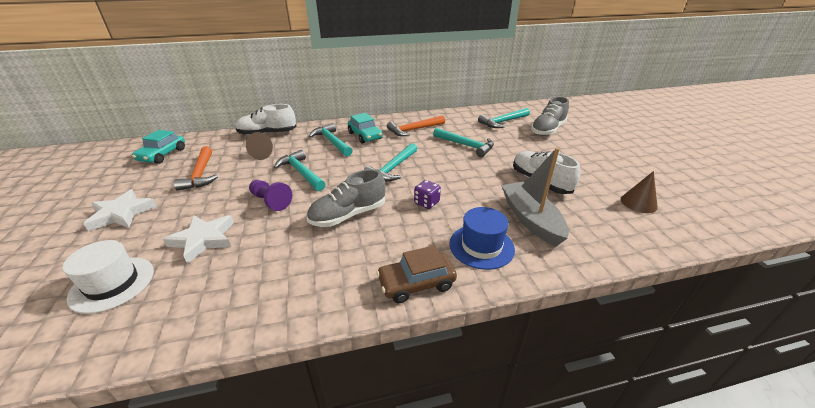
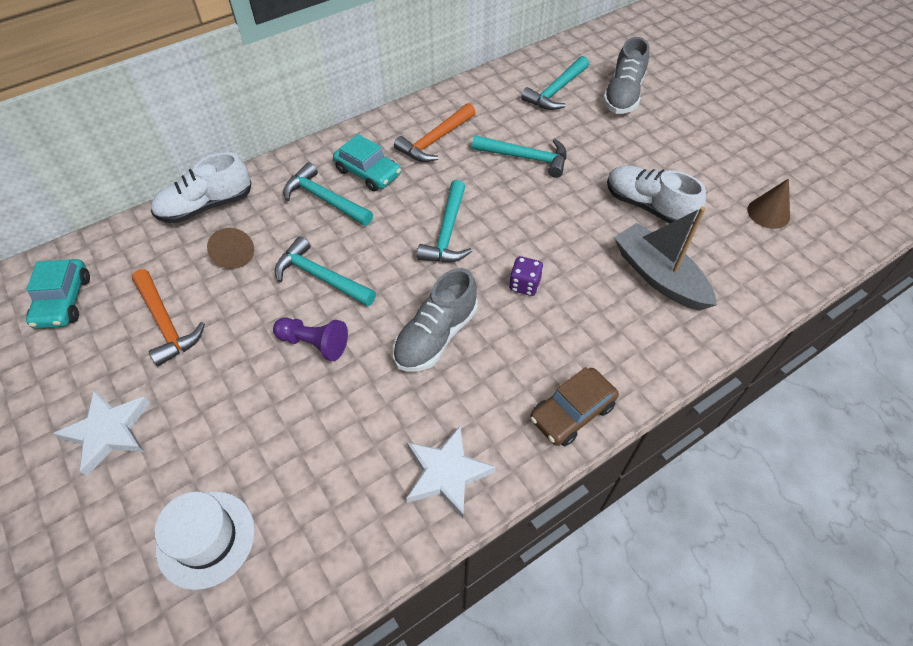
camera: 20 degrees left, 20 degrees up
(203, 239) = (270, 436): white star -> white star (446, 473)
(481, 246) = (619, 336): blue hat -> none

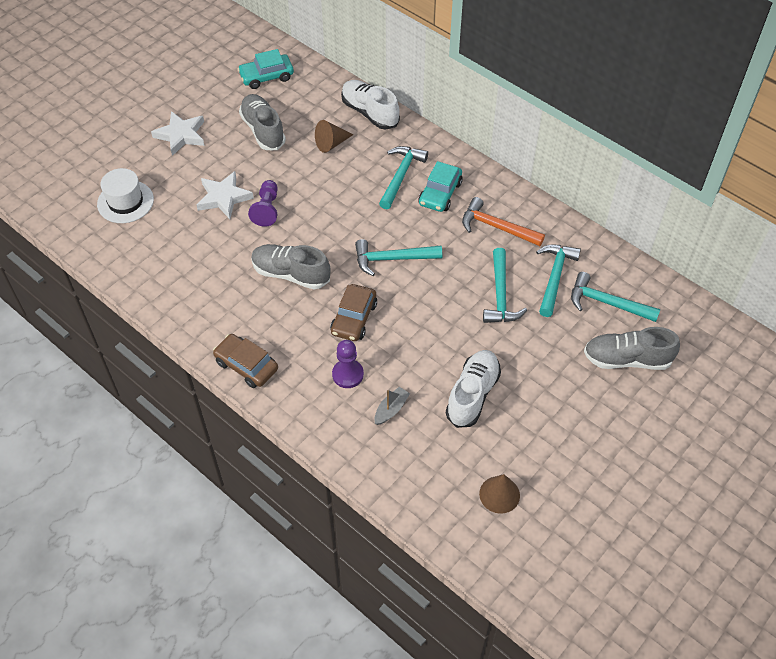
camera: 75 degrees right, 0 degrees up
(166, 323) = (263, 130): orange hammer -> grey shoe
(321, 277) = (324, 196): turquoise hammer -> turquoise hammer (554, 277)
(446, 473) = (186, 303): white star -> white star (224, 197)
(524, 285) = (354, 318): purple dice -> brown car
(604, 306) = (348, 374): none -> purple pawn
(659, 276) = (391, 409): grey boat -> grey boat, size x0.48

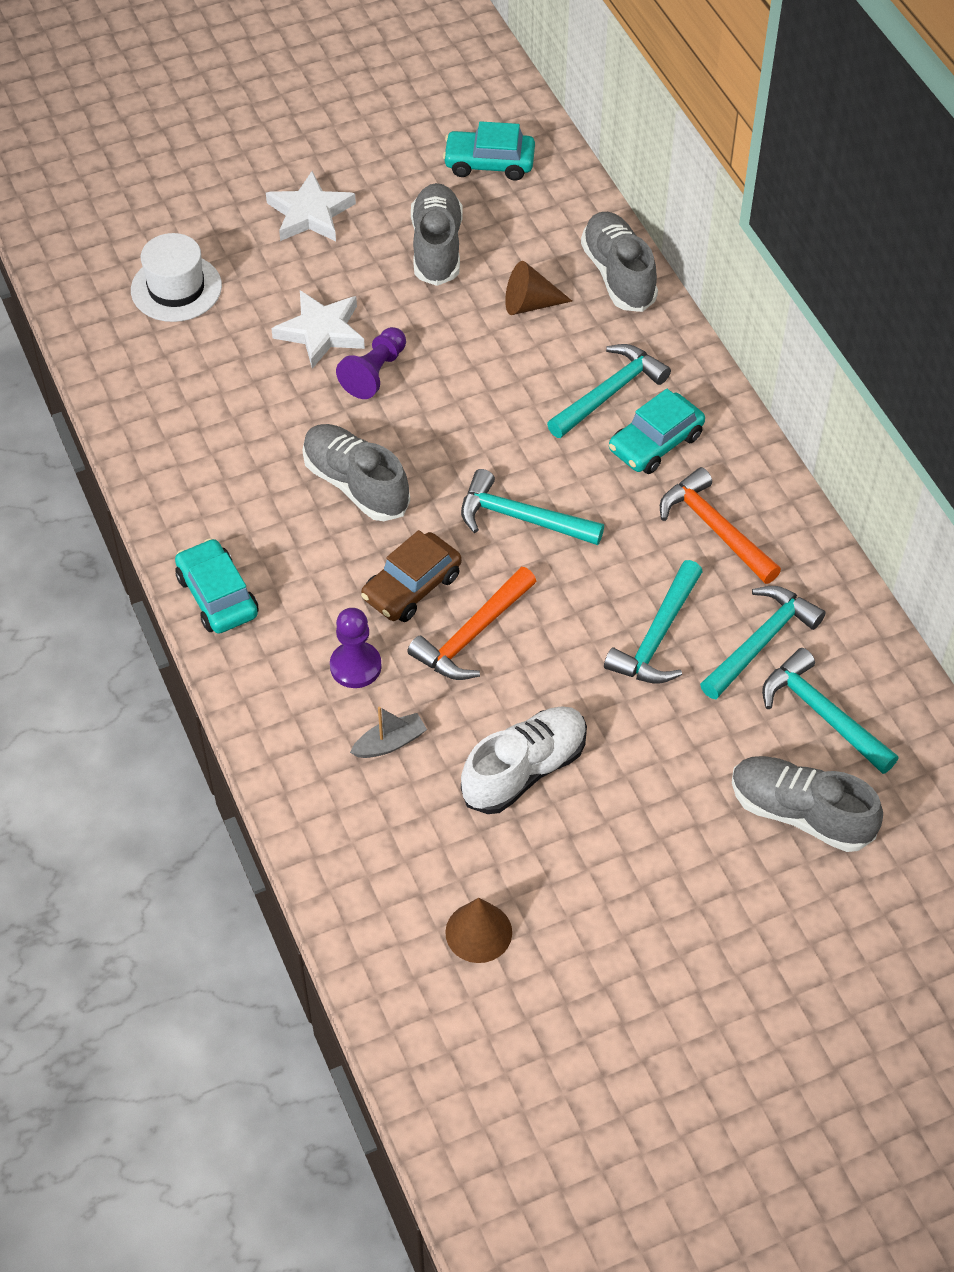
camera: 25 degrees right, 0 degrees up
(246, 365) = (217, 596): brown car -> turquoise car
(369, 112) = (618, 275): white shoe -> grey shoe
(402, 332) = (473, 634): none -> orange hammer

